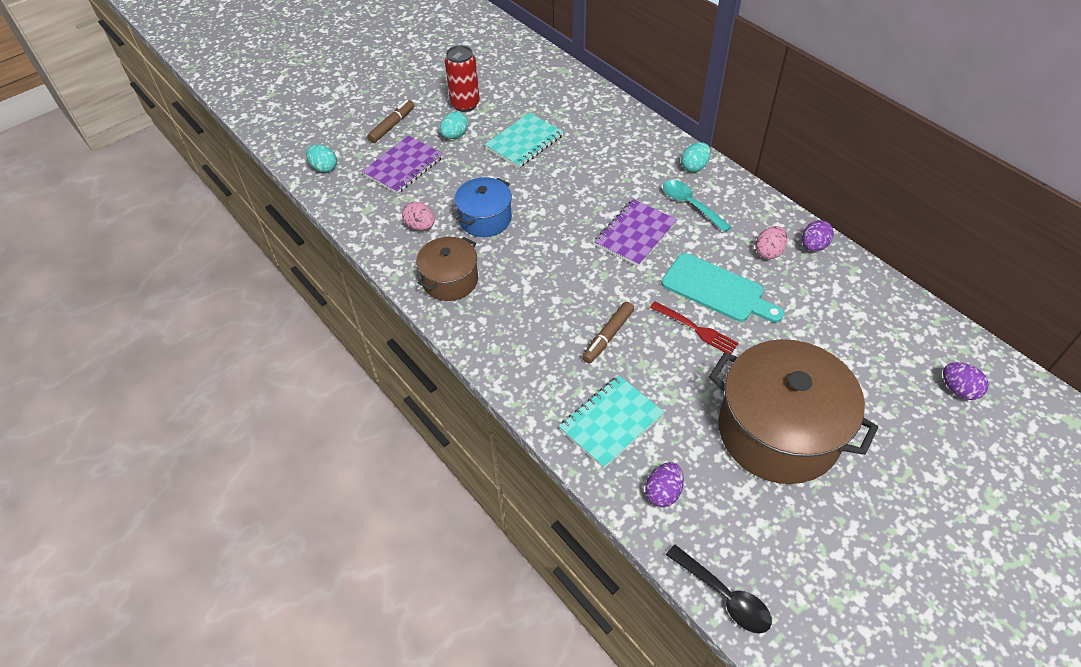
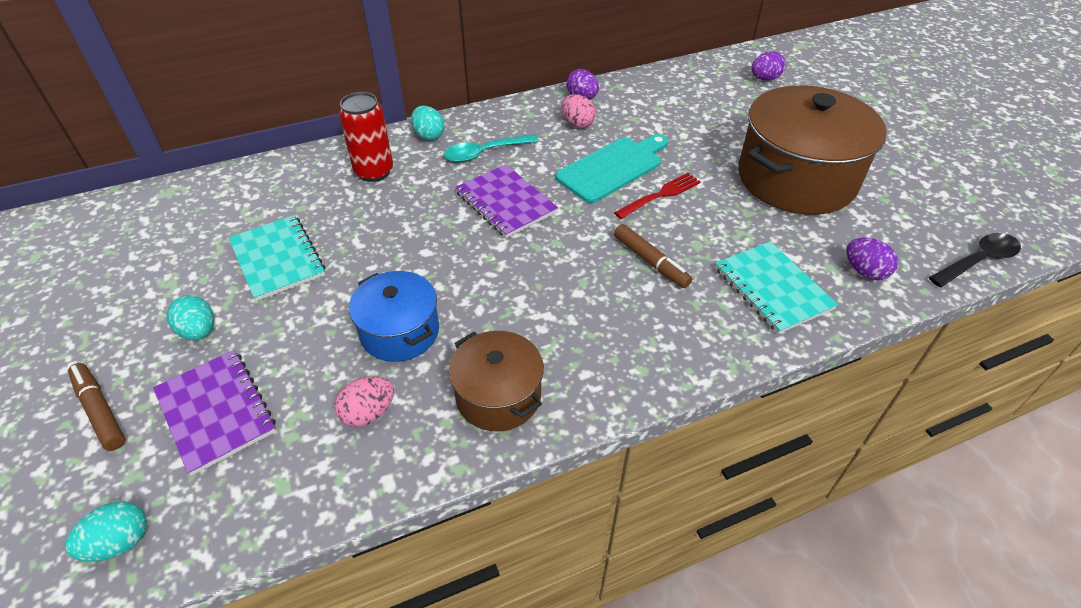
camera: 75 degrees left, 5 degrees down
(465, 104) = (139, 305): red can -> red can (374, 172)

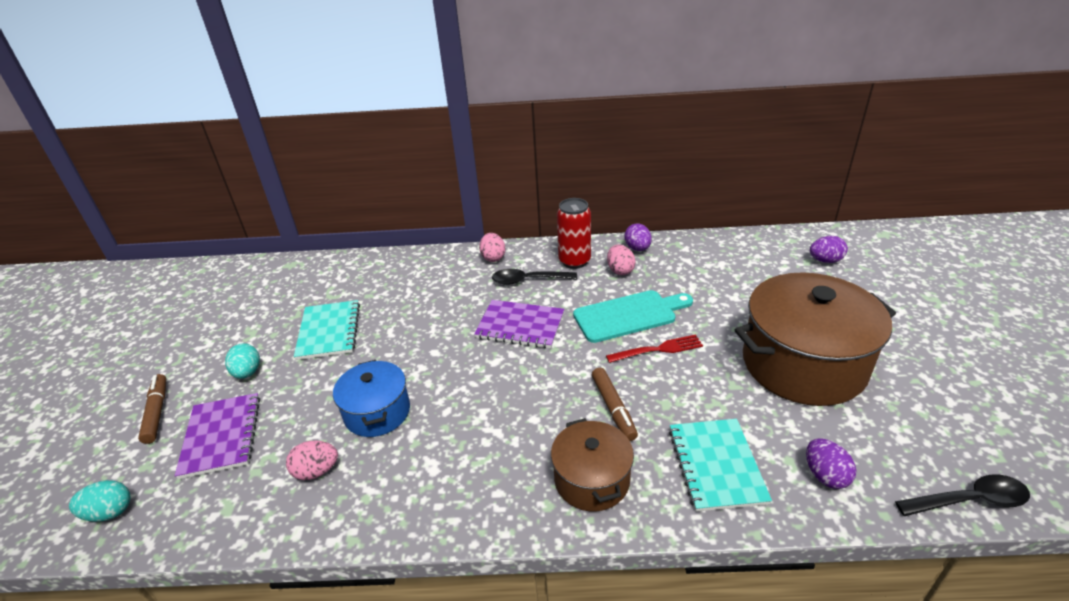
camera: 25 degrees right, 10 degrees down
(374, 172) = (435, 278): red can -> red can (574, 261)
(429, 135) = (493, 257): turquoise egg -> pink egg
(484, 153) = (528, 280): turquoise spoon -> black spoon
(498, 396) = (417, 489): brown pot -> brown pot (592, 480)
(505, 203) = (520, 326): purple notebook -> purple notebook turned 60 degrees counterclockwise

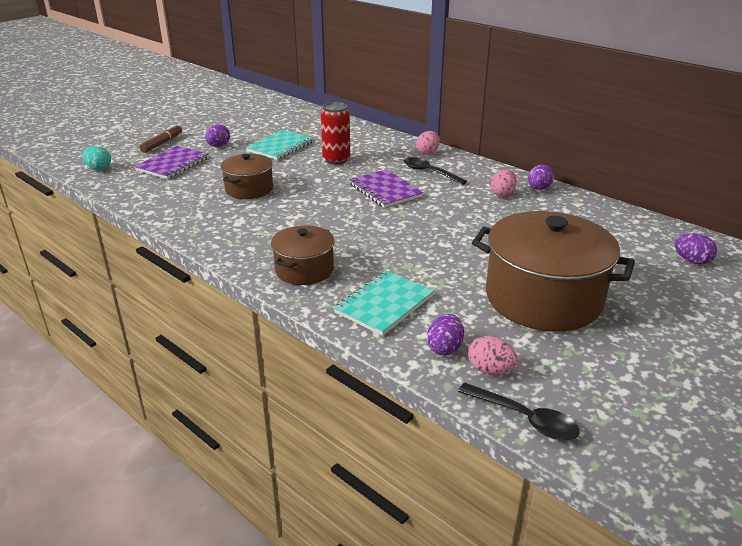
camera: 40 degrees right, 5 degrees down
(247, 372) = (218, 146): turquoise egg -> purple egg
(316, 471) = (189, 196): pink egg -> pink egg (490, 370)
(377, 412) = (249, 189): blue pot -> brown pot
(574, 261) = (478, 176): red can -> red can (336, 160)
(613, 408) = (371, 250): brown marker -> none
(629, 315) = (464, 217): turquoise cutting board -> none
(658, 349) = (451, 241): red fork -> none

